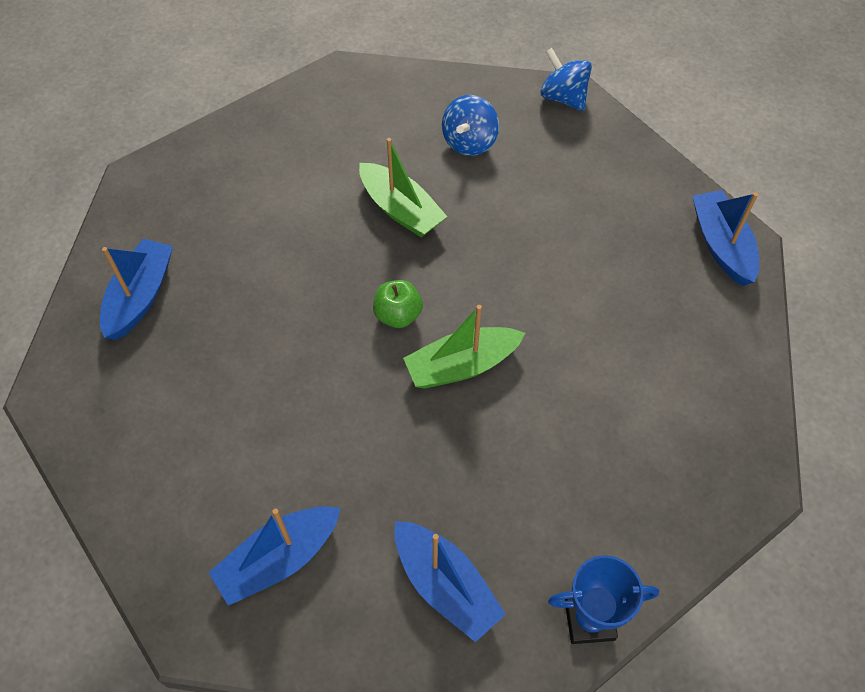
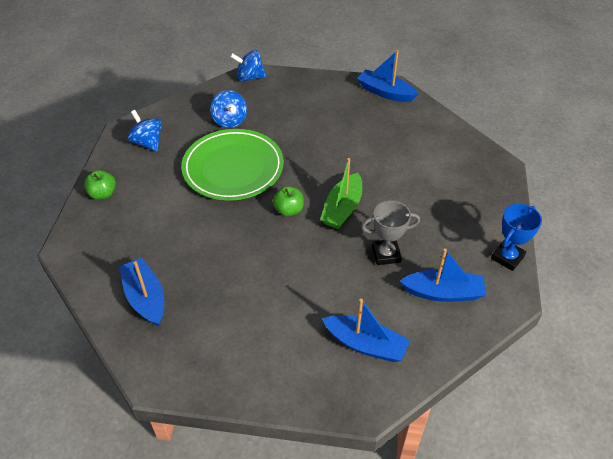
camera: 45 degrees left, 10 degrees down
(236, 138) = (103, 194): none -> green apple
(279, 559) = (365, 344): blue boat -> blue boat turned 75 degrees counterclockwise
(348, 106) = (147, 143): none -> blue spinning top
(400, 209) = (233, 168): green boat -> green plate
(439, 471) = (386, 254): none -> grey trophy

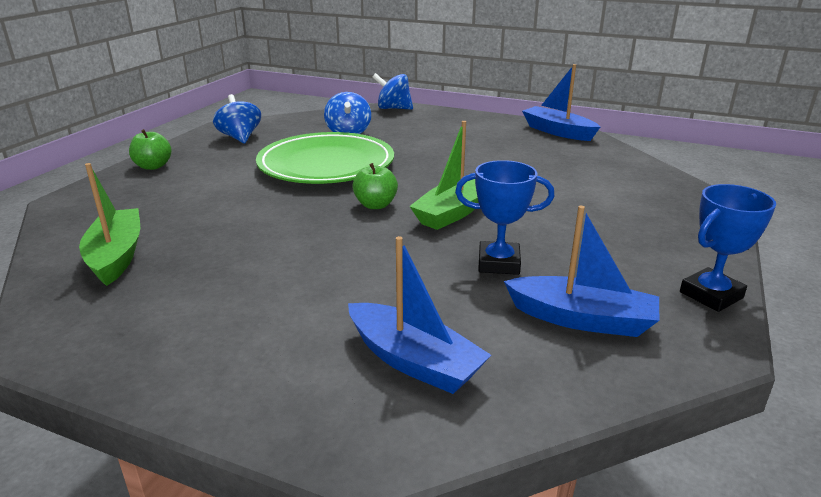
camera: 15 degrees right, 20 degrees down
(145, 298) = (116, 256): blue boat -> green boat
(386, 254) = (498, 263): grey trophy -> blue trophy

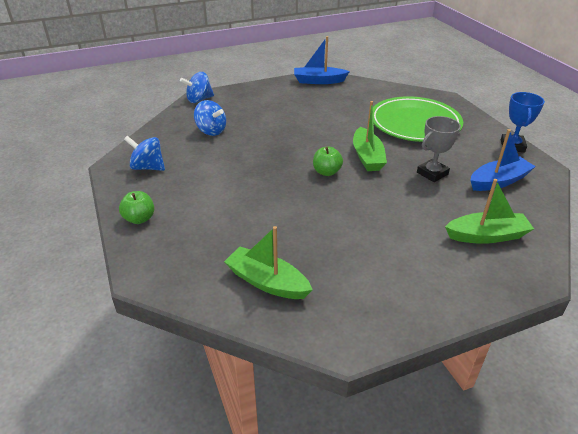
camera: 45 degrees left, 10 degrees up
(326, 165) = (248, 160): green plate -> green plate (415, 123)
(413, 361) = (486, 236): blue boat -> green boat
(498, 263) = (432, 173): blue trophy -> grey trophy

